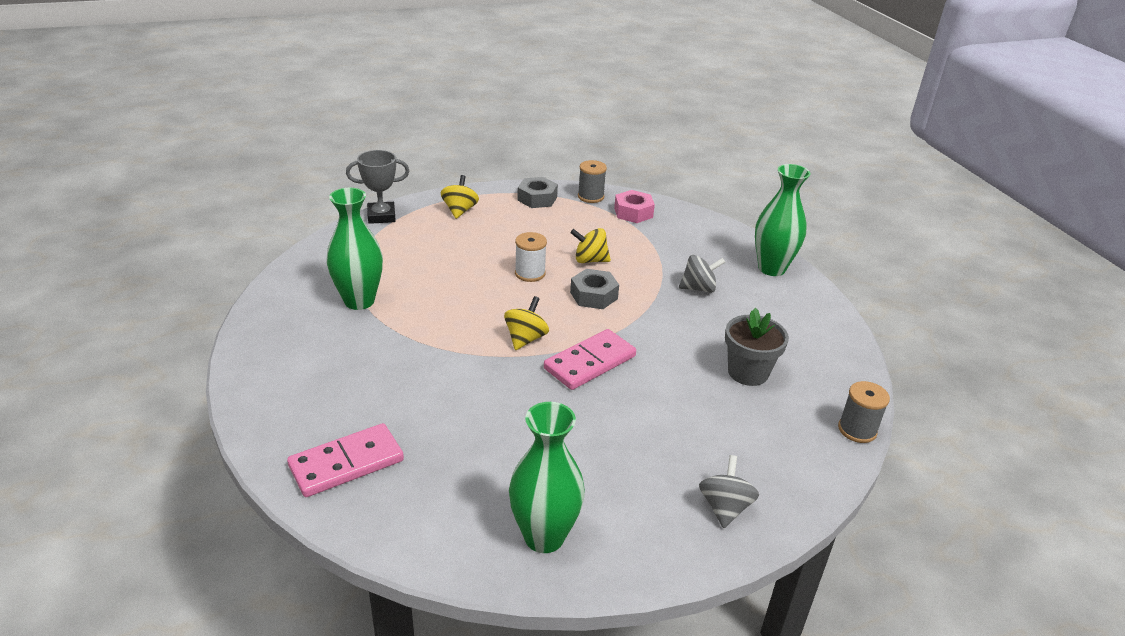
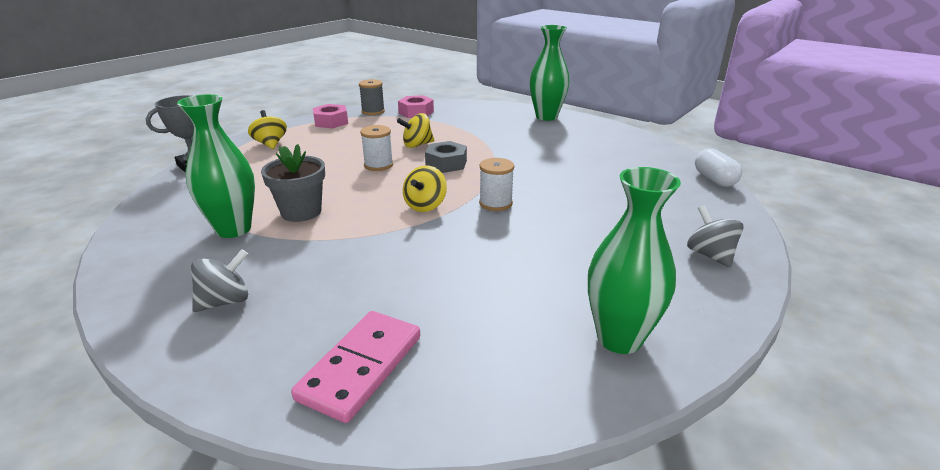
camera: 30 degrees left, 5 degrees down
(525, 339) = (425, 205): yellow spinning top -> yellow spinning top turned 150 degrees counterclockwise
(537, 198) = (331, 122): grey nut -> pink nut
(590, 362) = (495, 203): pink domino -> white spool
(698, 288) = (515, 139): grey spinning top -> grey spinning top (225, 301)
(748, 372) = (609, 172): grey flower pot -> grey flower pot (301, 212)
(857, 430) = (714, 179): grey spool -> white capsule

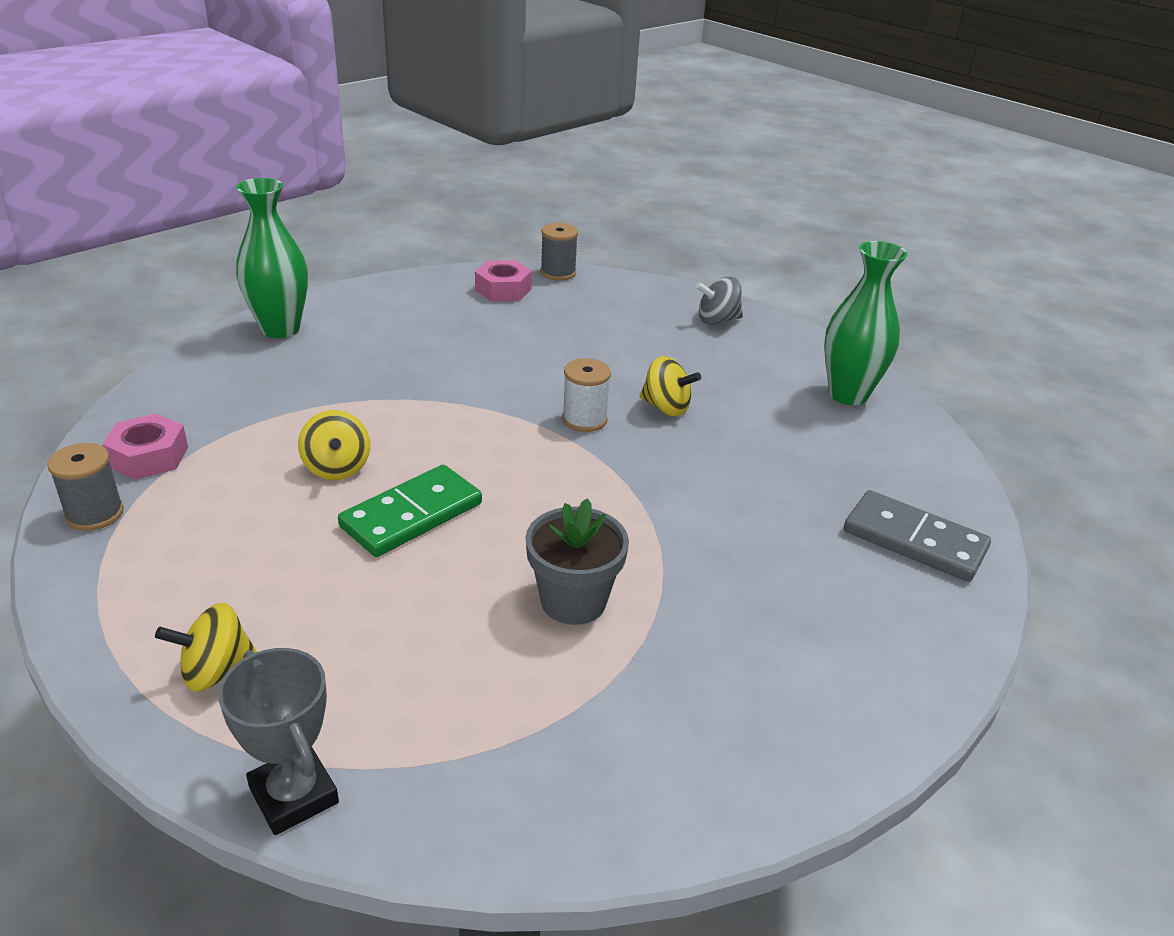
camera: 85 degrees left, 5 degrees up
(225, 301) = (818, 657): grey spinning top -> none
(233, 229) = (621, 678): green vase -> none
(331, 122) = (123, 578): pink nut -> pink nut (503, 289)
(361, 367) = (914, 540): pink domino -> grey domino
(378, 165) = (411, 515): white spool -> green domino
(425, 205) = (578, 476): yellow spinning top -> yellow spinning top (666, 408)
(446, 163) = (435, 445): grey nut -> none
(714, 179) = (558, 273): white capsule -> grey spool

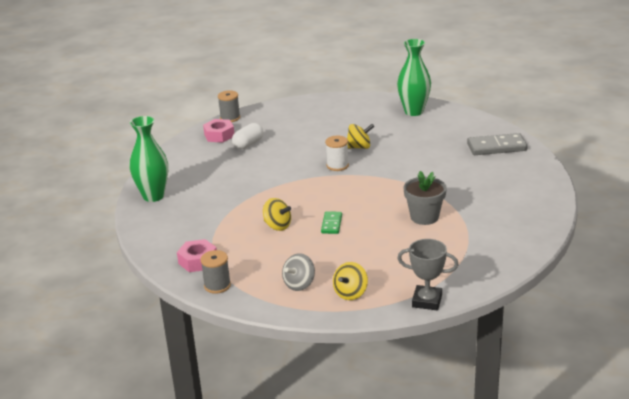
camera: 35 degrees left, 5 degrees down
(411, 515) = (331, 224): green domino -> green domino, size x0.57
(518, 320) = (248, 144): none -> white capsule
(717, 320) = (327, 107): grey spinning top -> grey spinning top (299, 284)

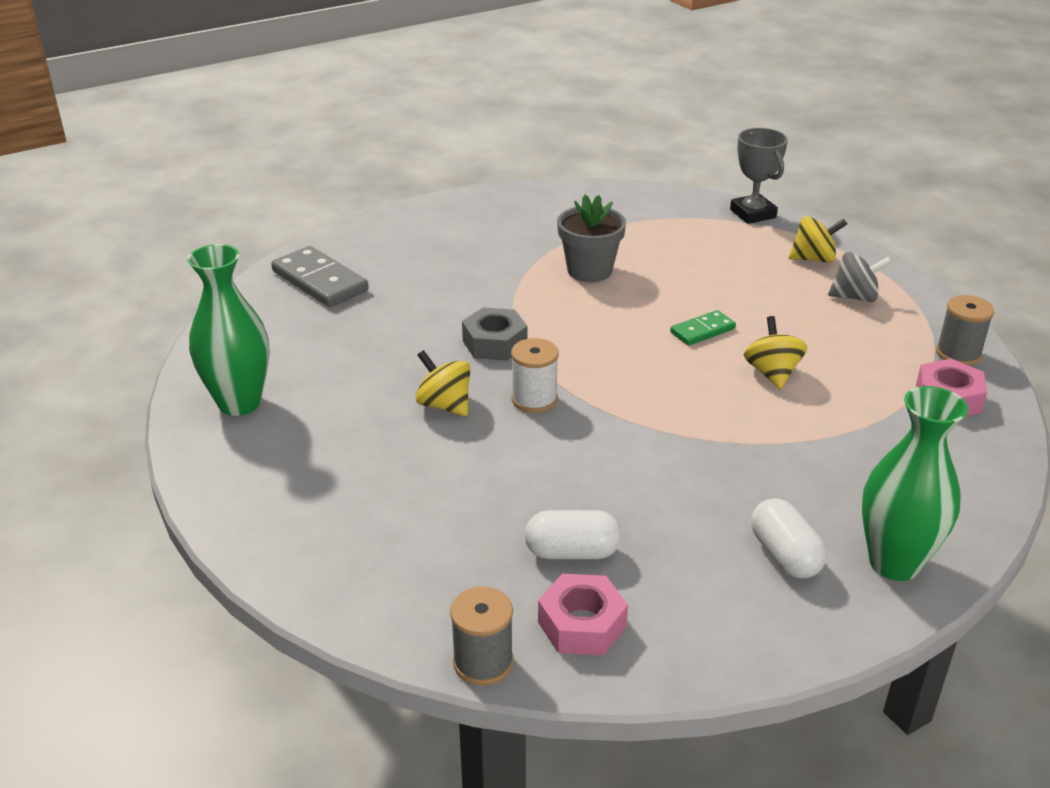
camera: 130 degrees left, 5 degrees up
(188, 178) = (784, 555): none -> white capsule
(389, 170) = (494, 343): none -> grey nut

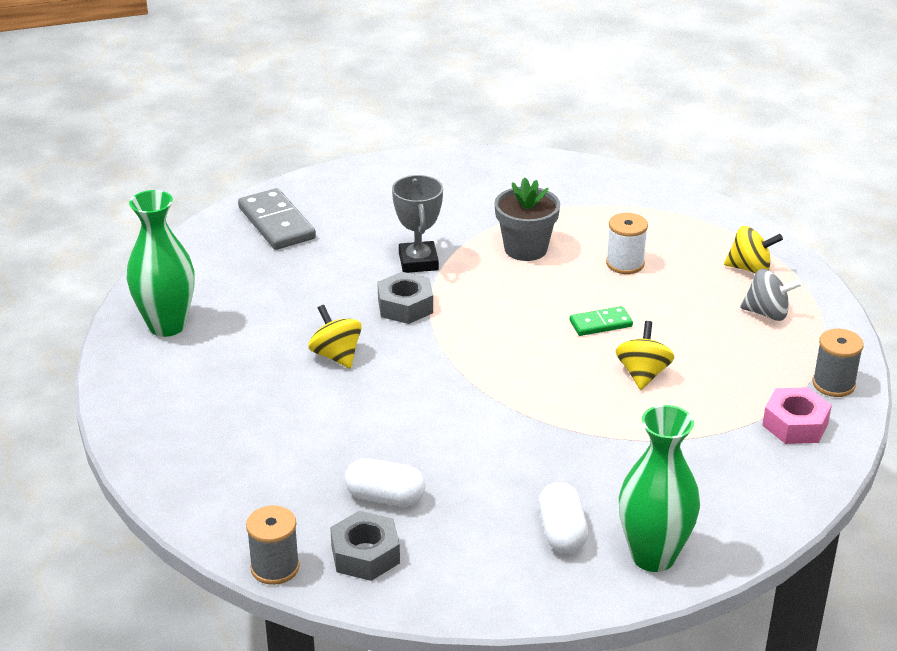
camera: 15 degrees right, 0 degrees up
(534, 399) = (416, 363): white spool -> white spool (625, 264)
(582, 624) = (365, 554): pink nut -> grey nut
(753, 214) = (716, 212): grey trophy -> grey trophy (418, 262)

